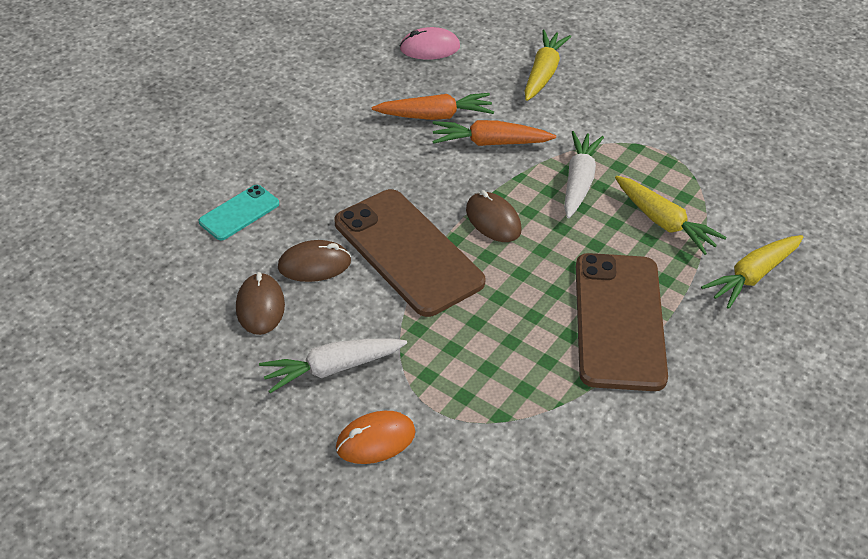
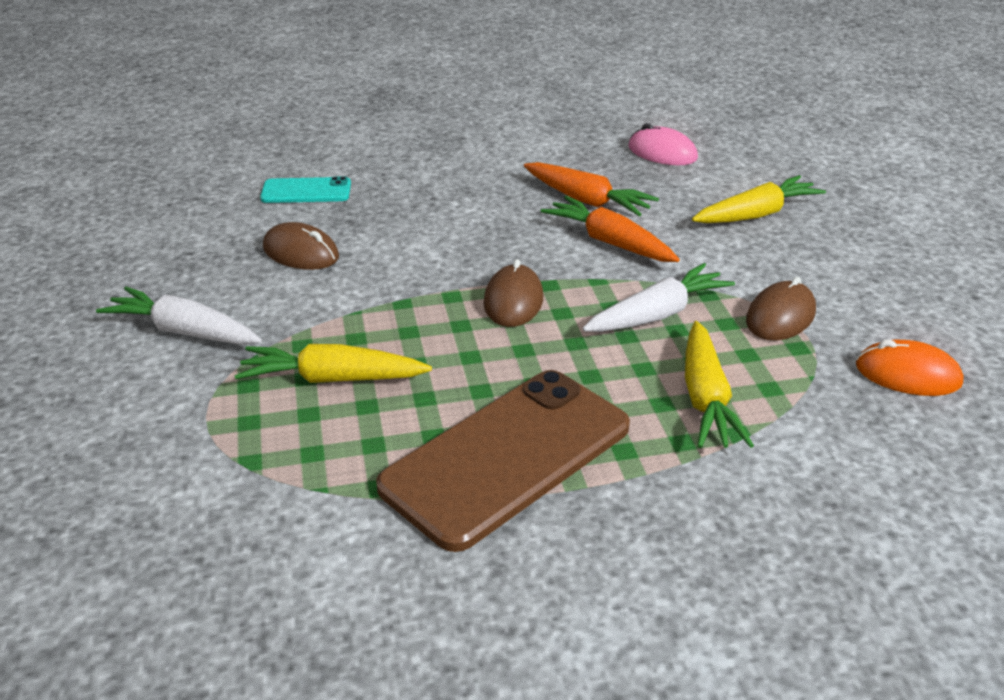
camera: 45 degrees right, 10 degrees down
(260, 307) = (211, 258): brown mouse -> brown mouse (780, 316)
(375, 440) = (120, 406): orange mouse -> orange mouse (907, 374)
(408, 252) = (393, 284): brown phone -> none
(752, 276) = (746, 512): yellow carrot -> yellow carrot (332, 379)

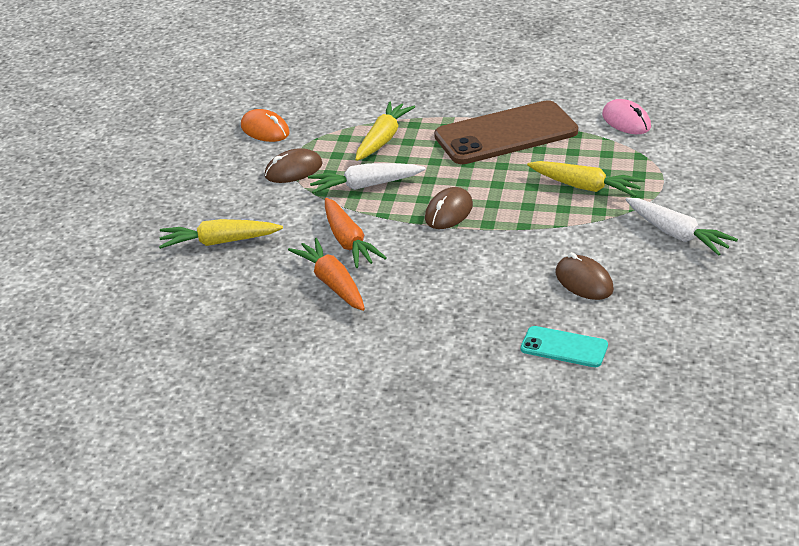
camera: 155 degrees left, 0 degrees up
(662, 153) = (220, 322): pink mouse -> pink mouse (626, 121)

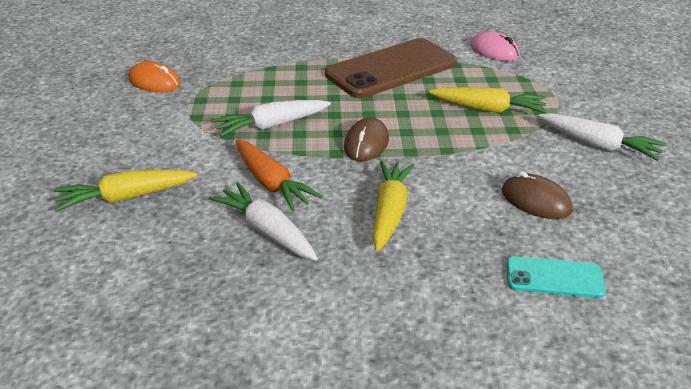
camera: 15 degrees left, 0 degrees up
(293, 170) = (192, 116): brown mouse -> none
(332, 283) = (266, 231): orange carrot -> white carrot
(383, 139) = (276, 81): yellow carrot -> yellow carrot (390, 211)

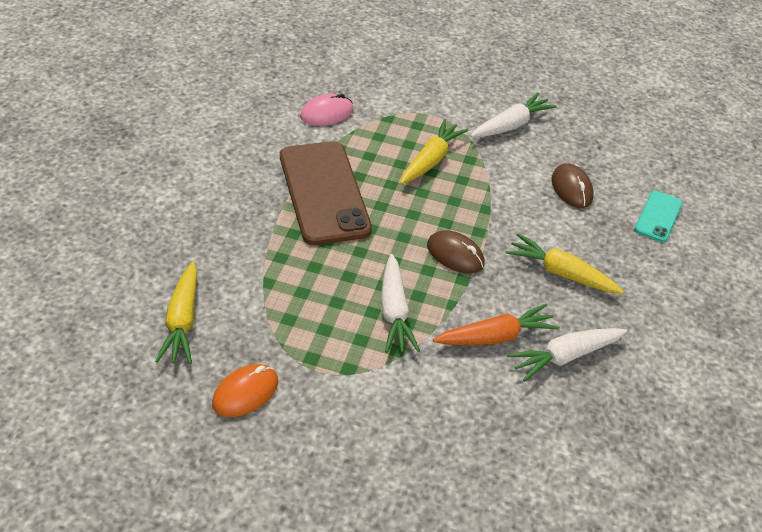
camera: 75 degrees left, 10 degrees up
(125, 197) = (482, 452): yellow carrot -> yellow carrot (182, 321)
(536, 201) = (571, 188): brown mouse -> brown mouse turned 75 degrees counterclockwise

